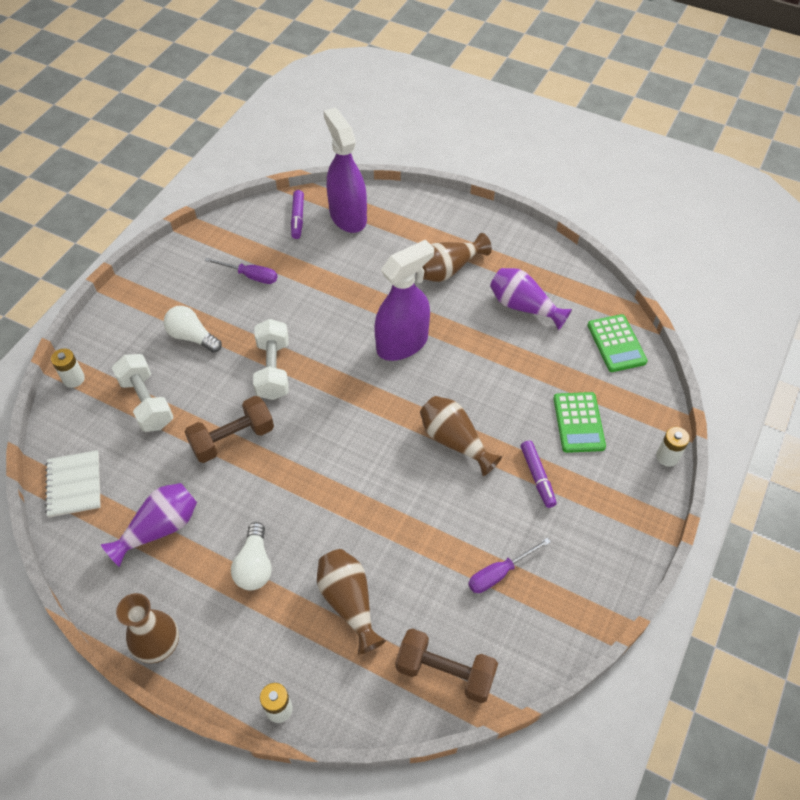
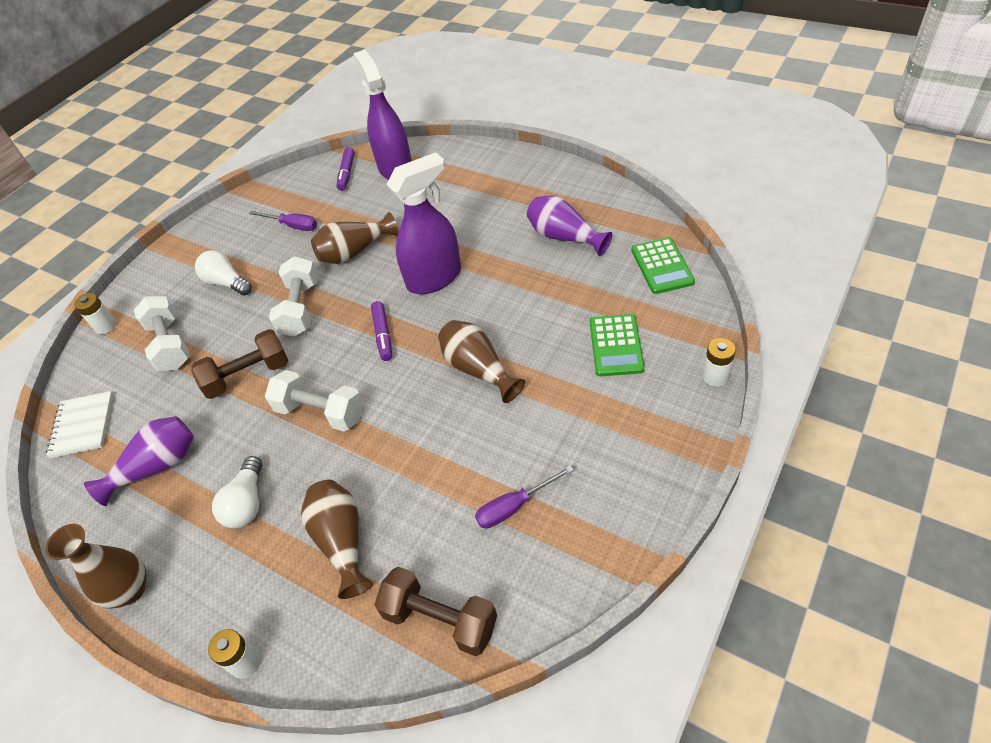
camera: 10 degrees right, 5 degrees down
(310, 479) = (320, 412): none -> white dumbbell
(448, 269) = (489, 208): brown vase -> brown vase (354, 252)
(537, 477) = (566, 402): purple marker -> purple marker (383, 335)

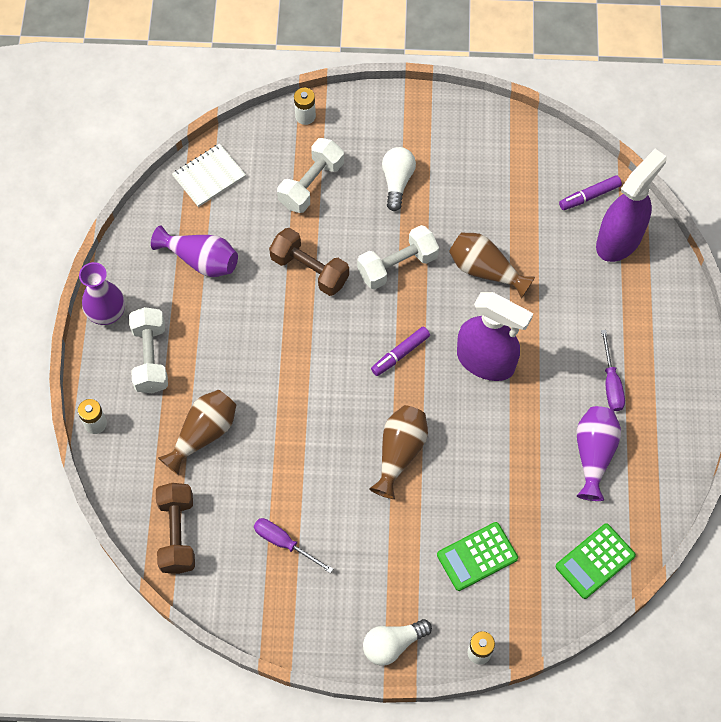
camera: 55 degrees right, 15 degrees up
(130, 590) = (107, 313): brown vase -> purple vase
(247, 503) = (202, 347): white light bulb -> white light bulb (393, 644)
(293, 226) = (492, 192): purple screwdriver -> purple screwdriver (611, 383)
(320, 412) = (301, 350): white dumbbell -> white dumbbell (150, 358)

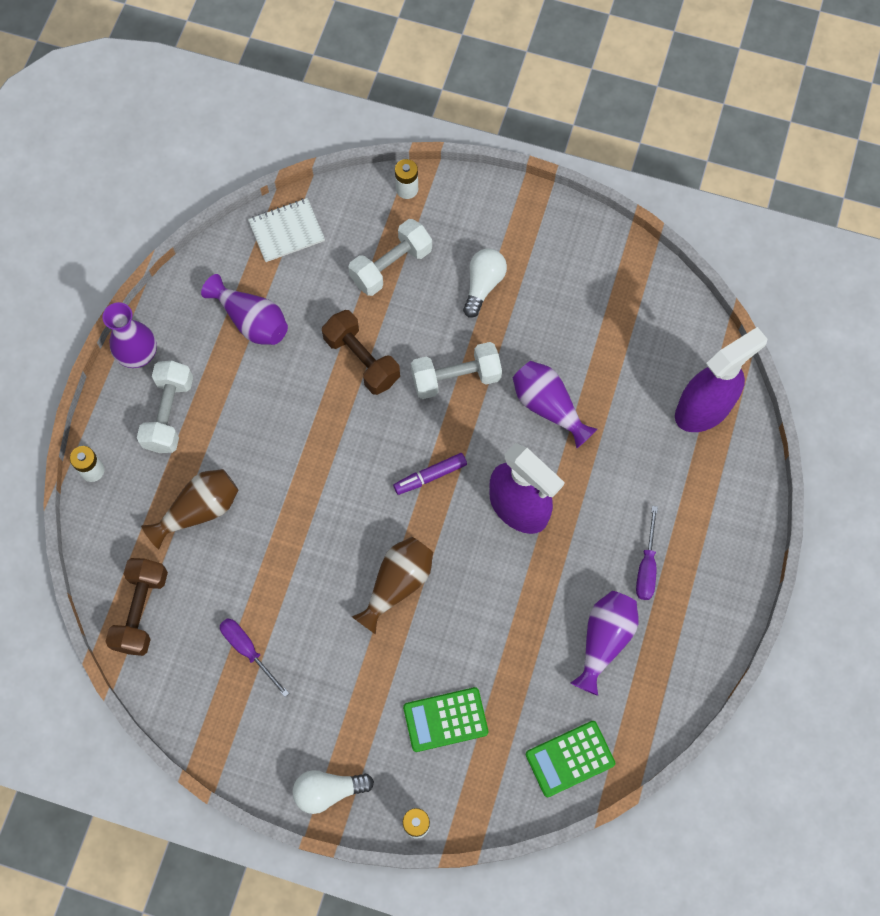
camera: 15 degrees right, 5 degrees up
(485, 270) = (548, 407): brown vase -> purple vase
(589, 196) = (685, 352): purple marker -> none

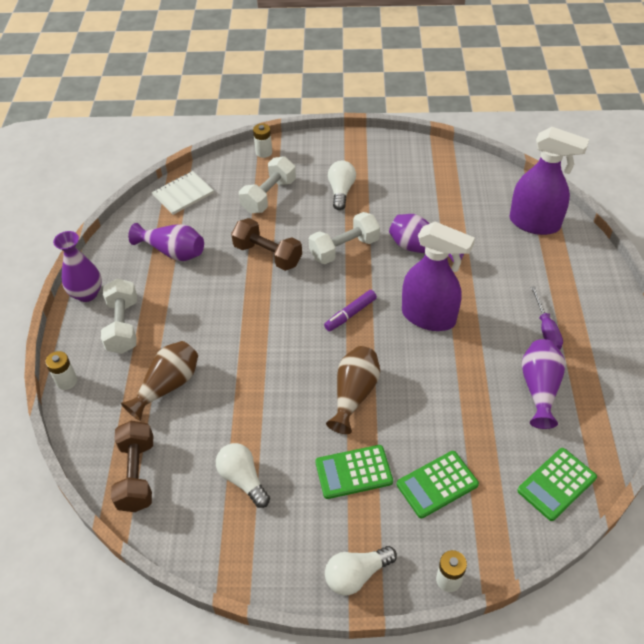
camera: 15 degrees left, 20 degrees down
(248, 650) = (243, 479): purple screwdriver -> white light bulb
(364, 678) = (353, 472): none -> green calculator
(703, 409) = (534, 223): purple spray bottle -> purple spray bottle turned 75 degrees clockwise

